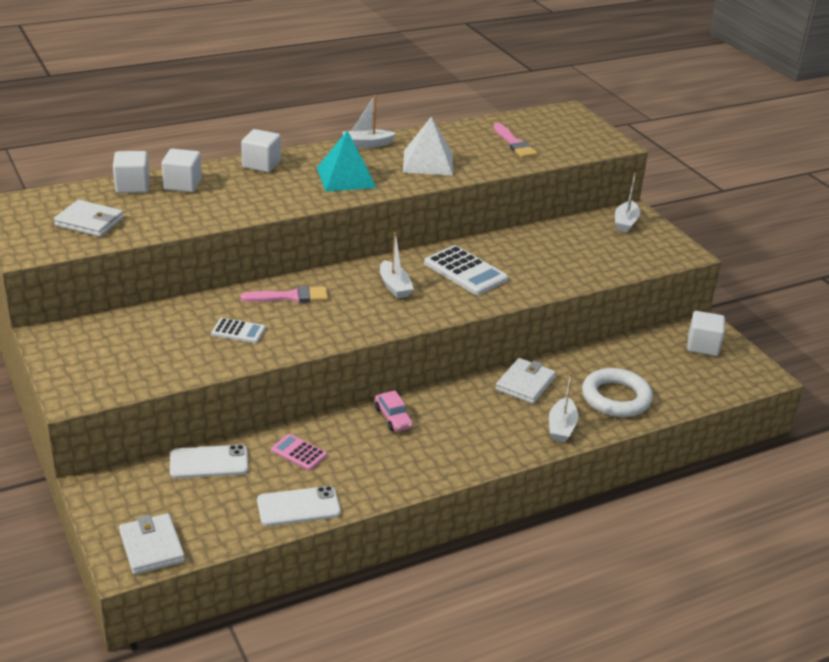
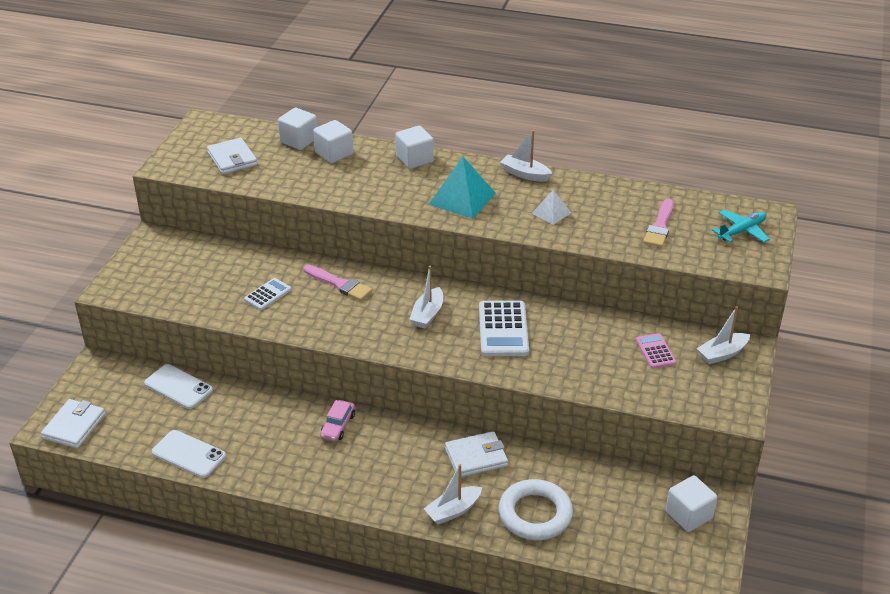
camera: 45 degrees right, 5 degrees up
(238, 331) = (268, 294): white calculator -> white calculator turned 105 degrees counterclockwise
(299, 452) = (241, 414): pink calculator -> pink calculator (655, 351)
(428, 162) = (551, 213): white pyramid -> white pyramid, size x0.56
(569, 127) = (742, 231): none -> turquoise plane

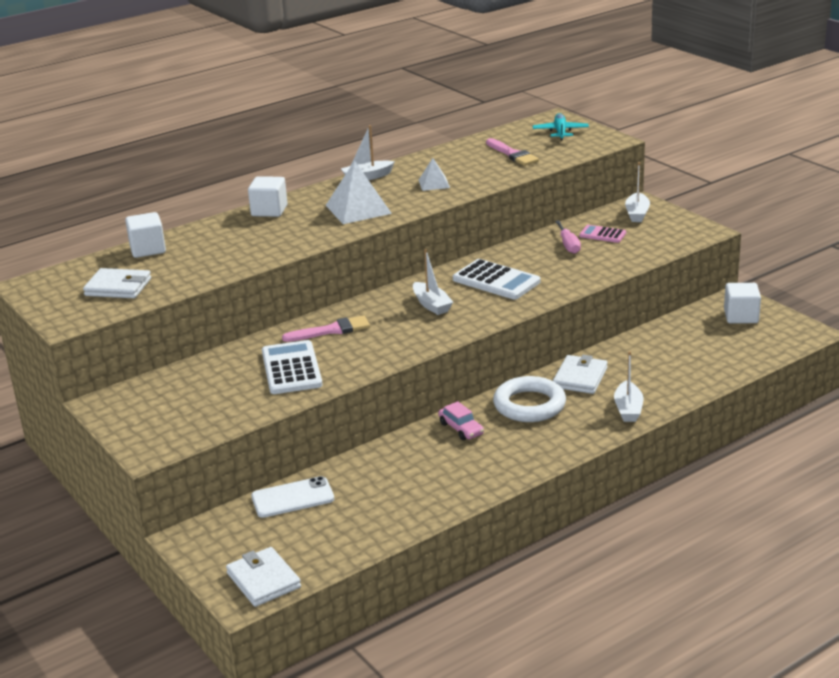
camera: 50 degrees left, 10 degrees down
(189, 454) = (396, 521): white phone -> none
(268, 294) = (291, 368): white calculator -> white calculator, size x1.76
(334, 153) = (197, 240): white cube -> none
(462, 198) = (358, 209): turquoise pyramid -> white pyramid
(535, 514) = (672, 375): white ring -> white ring (529, 405)
(611, 340) = (568, 245): none -> pink screwdriver

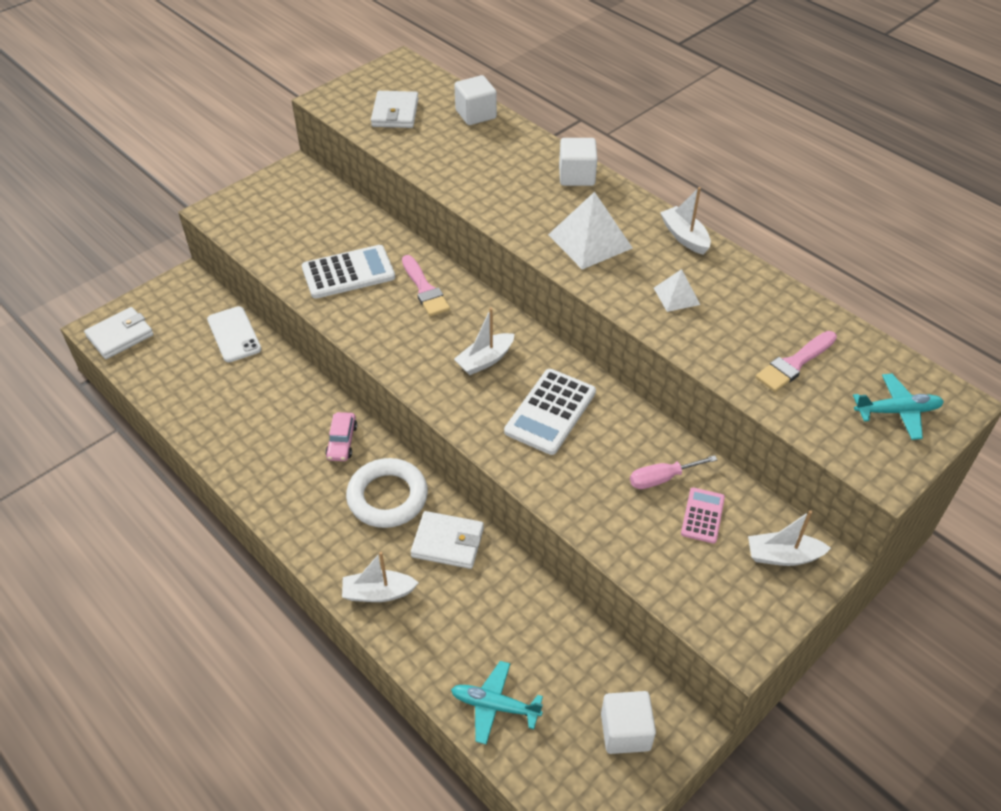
camera: 80 degrees right, 20 degrees up
(461, 429) = (342, 442): pink car -> pink car turned 45 degrees counterclockwise
(726, 362) = (494, 705): none -> turquoise plane

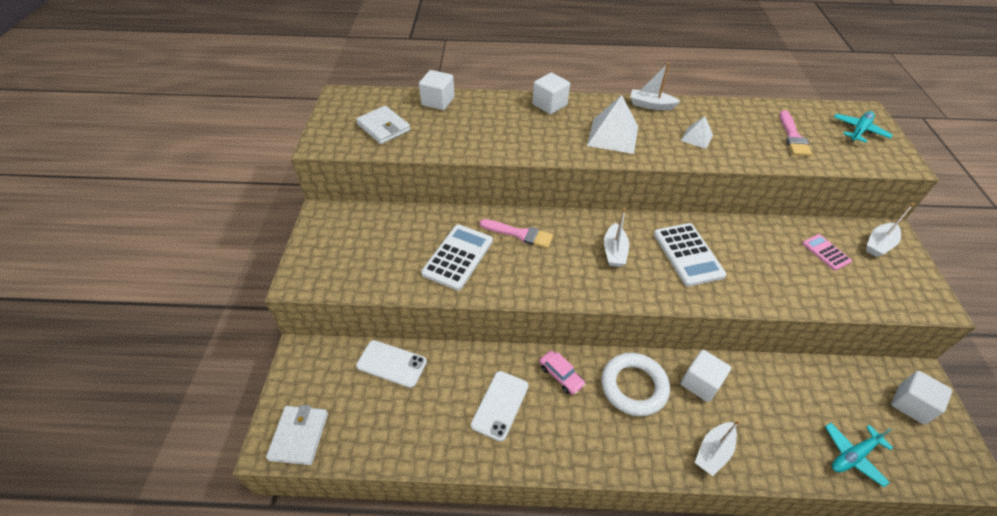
camera: 45 degrees left, 0 degrees up
(268, 424) = (500, 405): none -> white phone
(448, 542) = (700, 383): white wallet -> white cube
(661, 478) = (784, 248): pink screwdriver -> none

